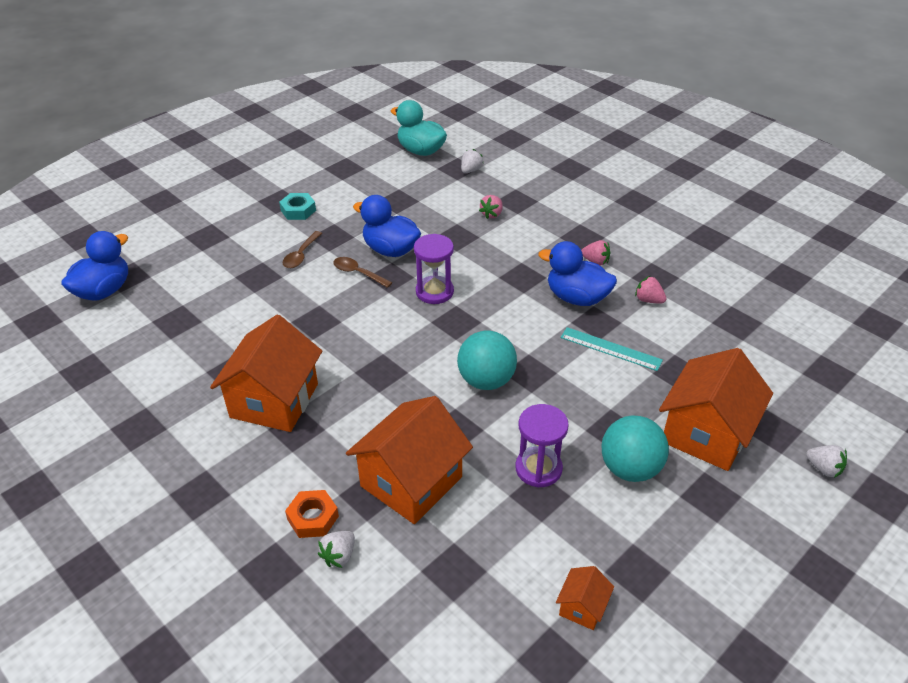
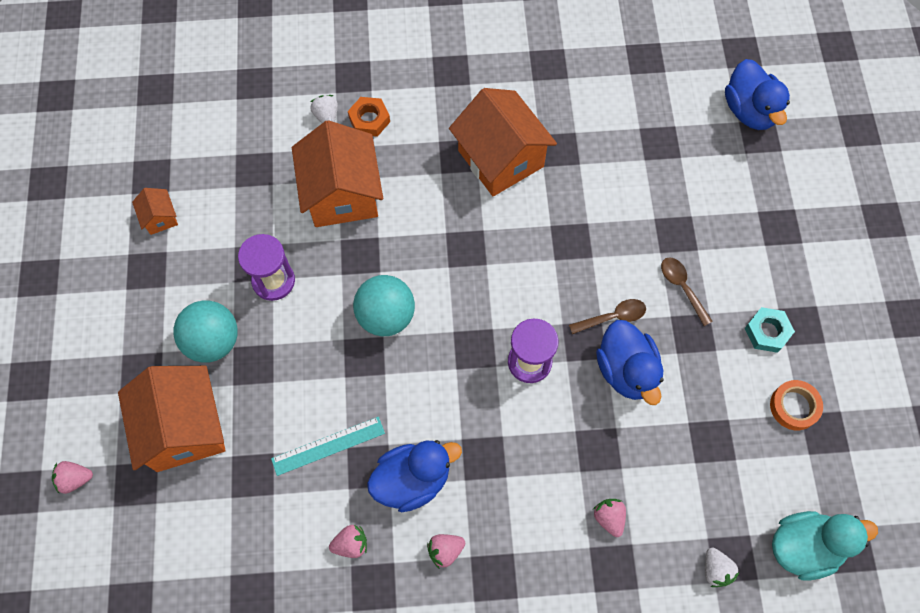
camera: 130 degrees right, 25 degrees up
(340, 183) = (794, 406): none -> orange tape
(390, 250) = (626, 370): blue duck -> blue duck turned 90 degrees clockwise
(824, 468) = (75, 479): white strawberry -> pink strawberry

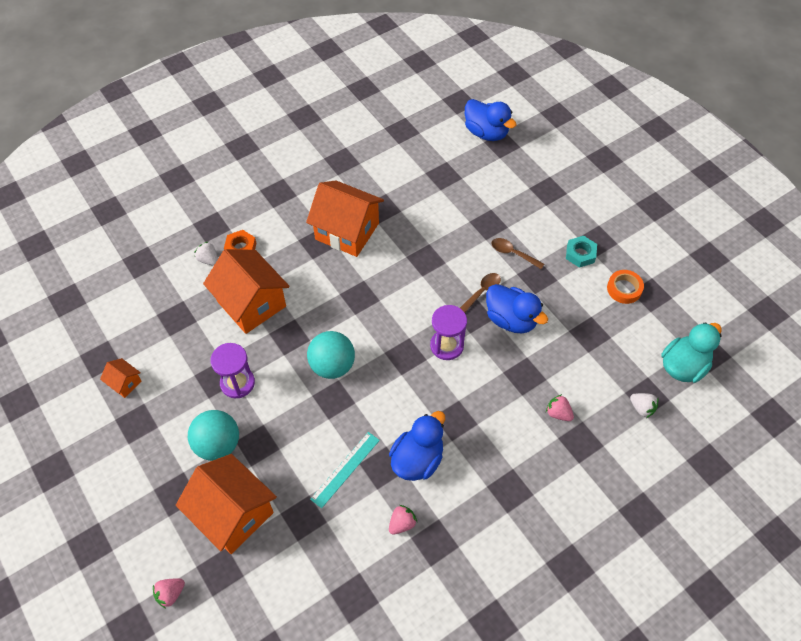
camera: 30 degrees left, 10 degrees down
(445, 550) = (468, 492): pink strawberry -> none

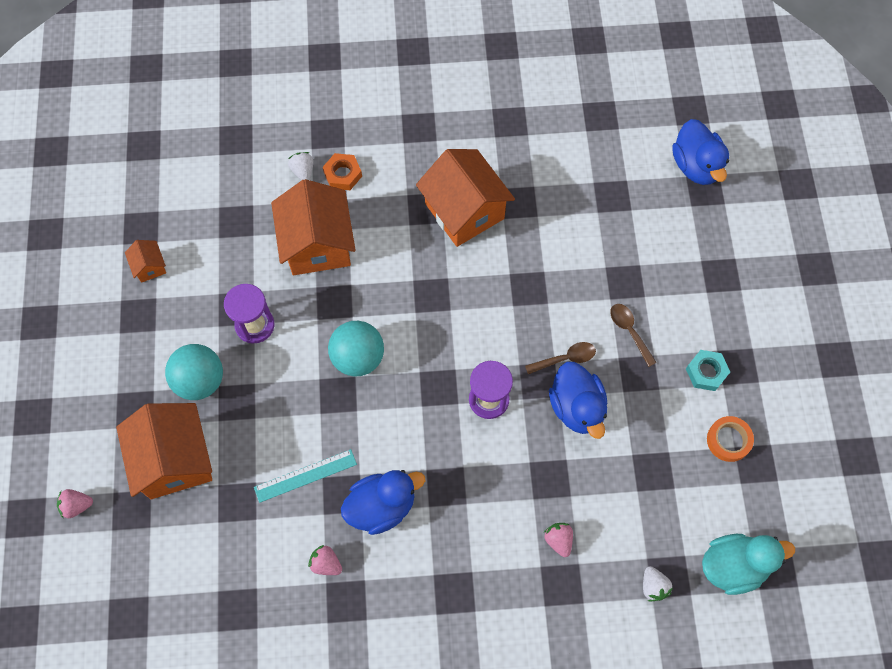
camera: 30 degrees right, 10 degrees up
(402, 523) = (326, 563): pink strawberry -> pink strawberry turned 135 degrees counterclockwise

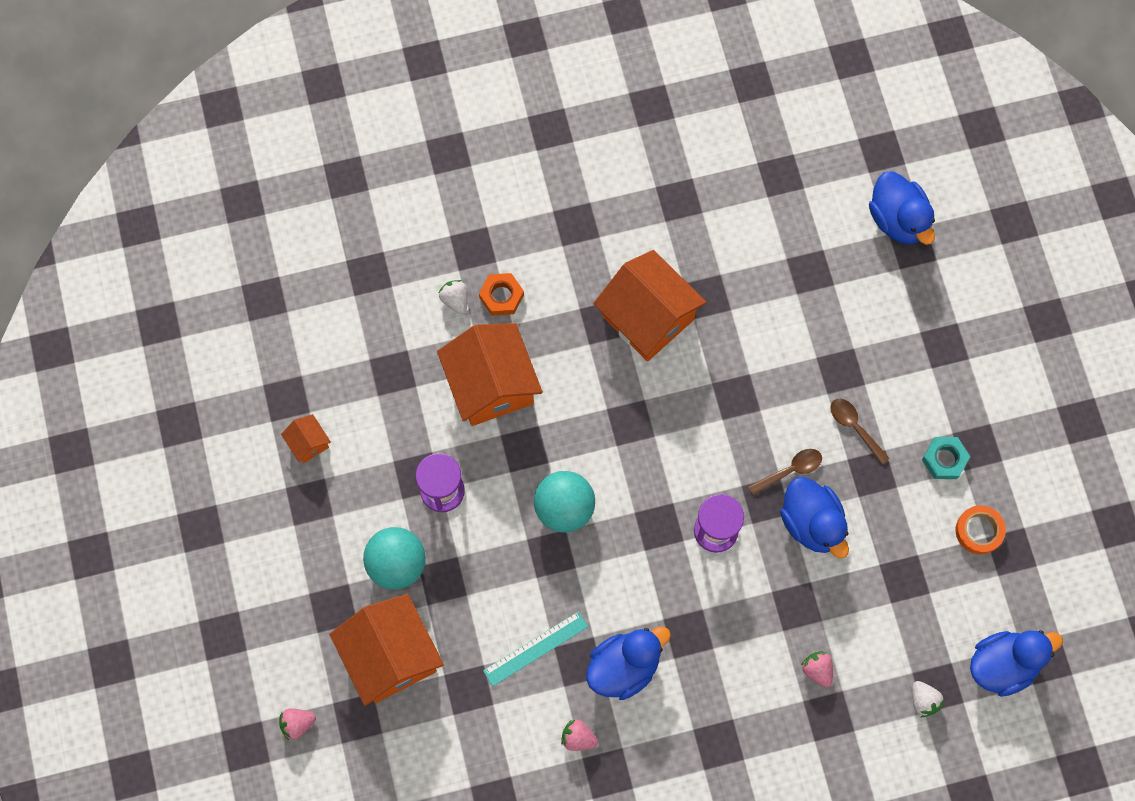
camera: 10 degrees left, 5 degrees up
(733, 566) = (1003, 665): turquoise duck -> blue duck

